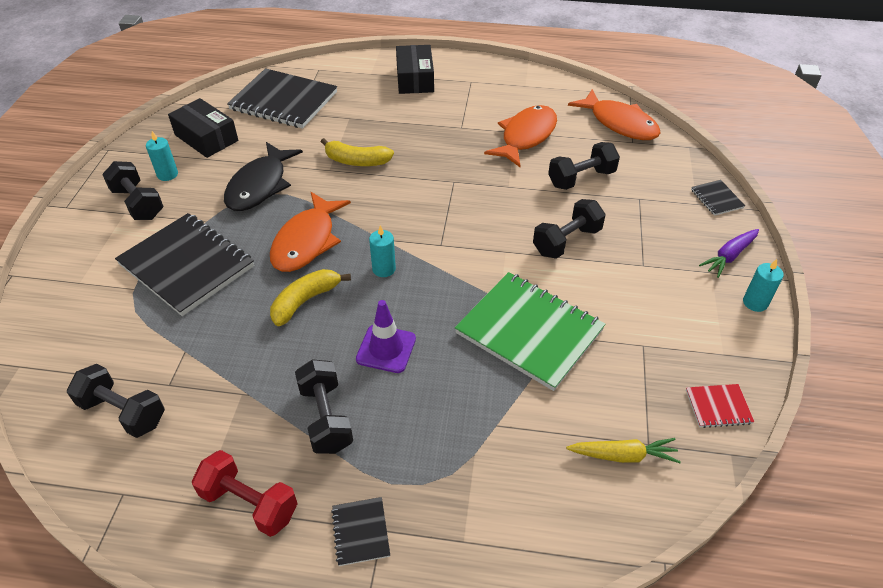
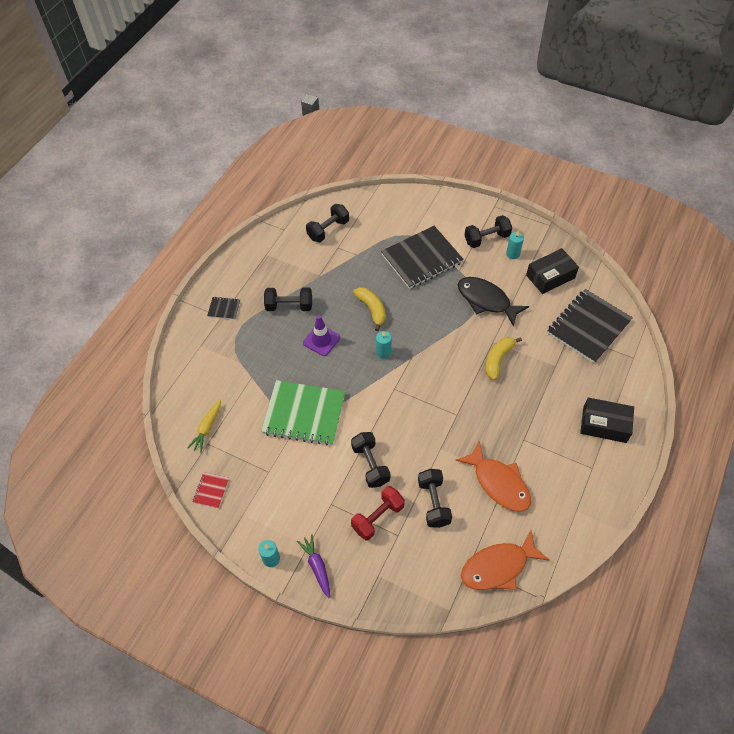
camera: 110 degrees right, 10 degrees up
(249, 503) = (257, 271): red dumbbell -> red dumbbell (378, 517)
(306, 241) = (422, 317): orange fish -> none
(529, 331) = (304, 414): green notebook -> green notebook turned 45 degrees clockwise
(716, 199) = (378, 594): black notebook -> none

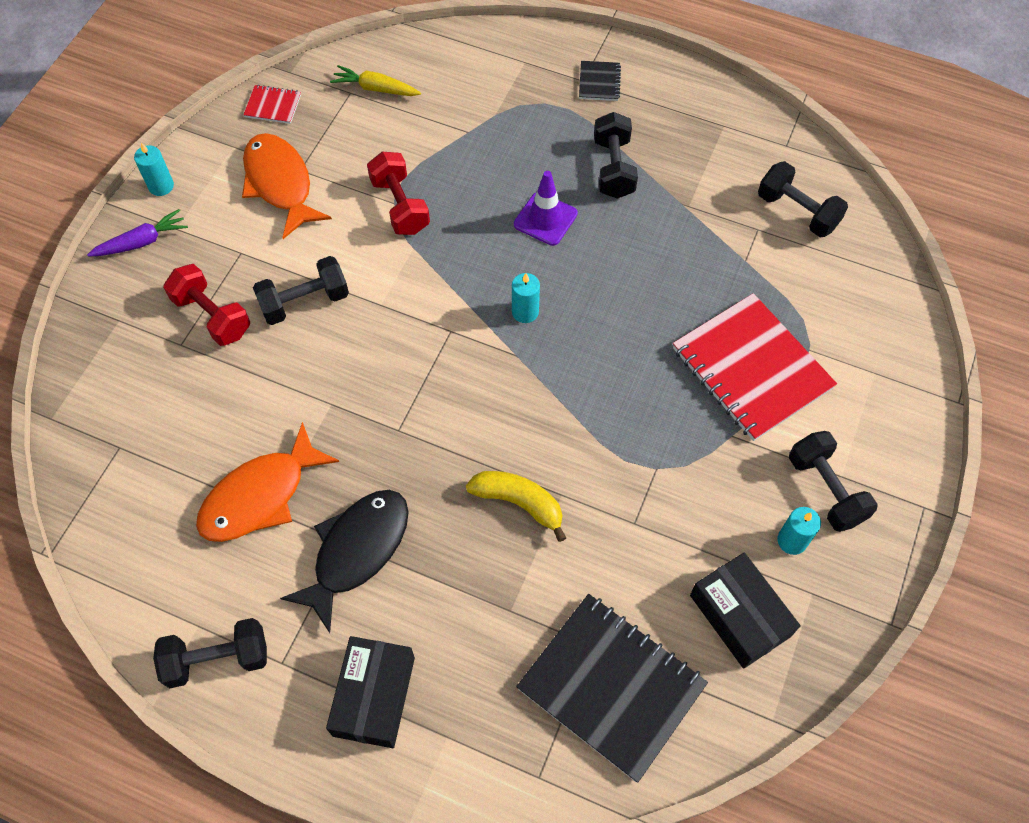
camera: 85 degrees right, 5 degrees up
(304, 414) = (400, 206): green notebook -> red dumbbell
(372, 309) = (618, 290): yellow banana -> none
(422, 259) = (751, 368): black notebook -> red notebook
(434, 503) = (231, 394): black dumbbell -> black dumbbell (217, 659)
(486, 300) = (660, 485): black fish -> black fish (357, 551)
(498, 567) = (110, 490): orange fish -> orange fish (280, 184)

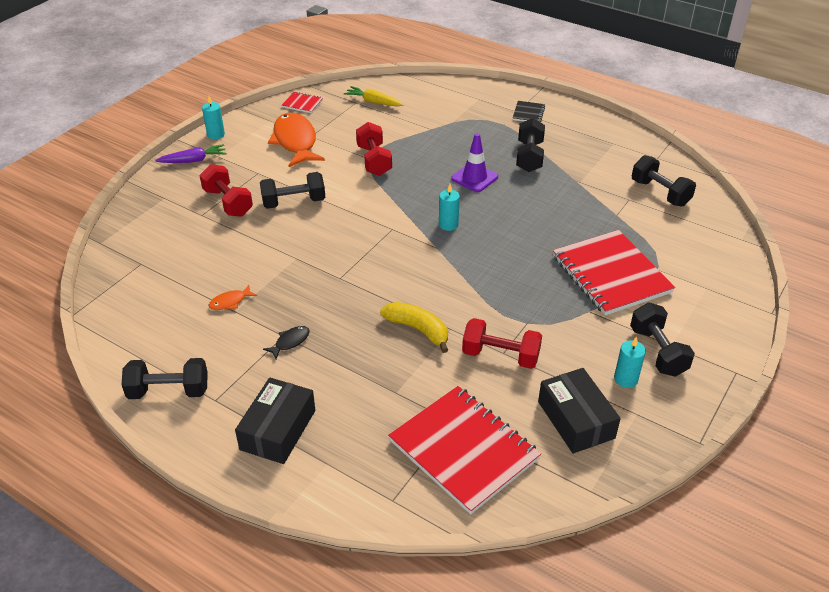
camera: 10 degrees right, 20 degrees down
(260, 496) = (230, 302): orange fish -> orange fish, size x0.43
(357, 551) = (290, 342): black fish -> black fish, size x0.43
(611, 686) = (463, 450): black notebook -> red notebook
(631, 529) = (500, 356): none -> red dumbbell

